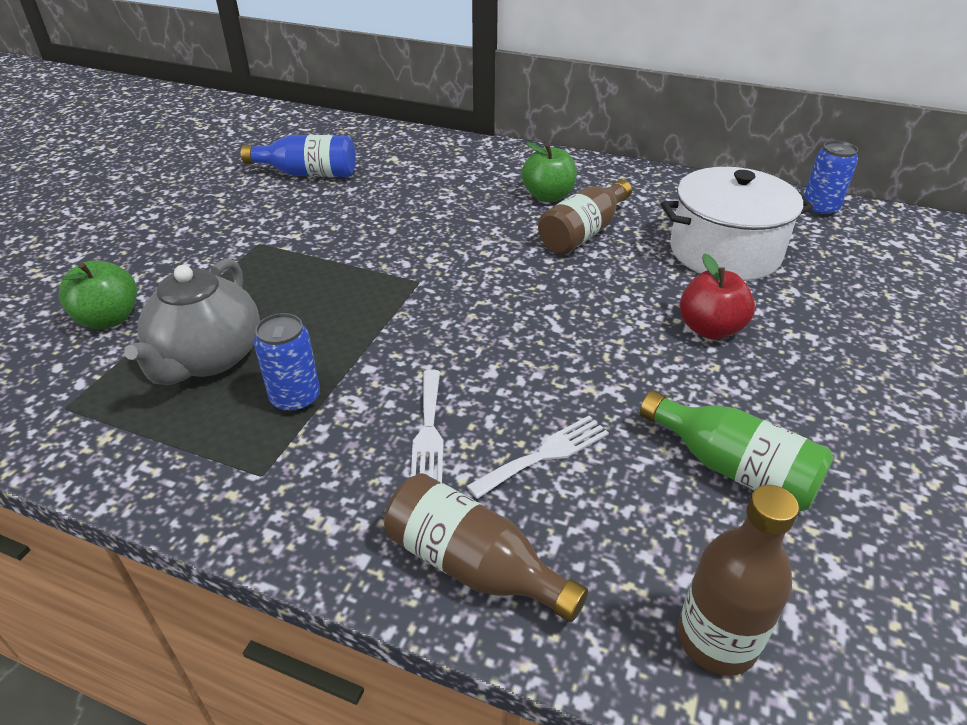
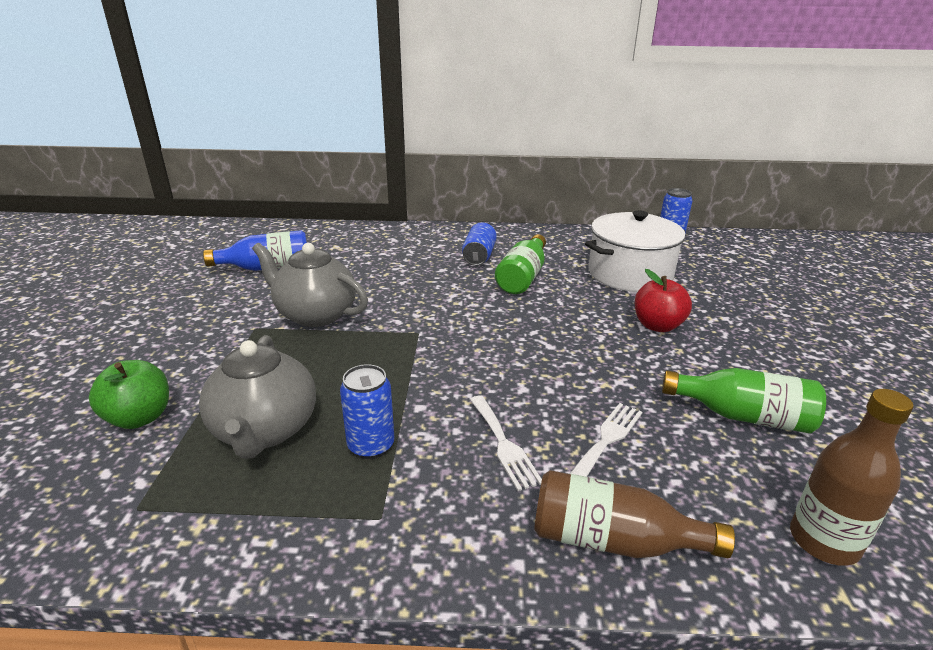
camera: 20 degrees left, 10 degrees down
(325, 239) = (315, 314): none -> grey teapot
(548, 196) = (479, 256): green apple -> blue can
(583, 233) = (523, 277): brown bottle -> green bottle

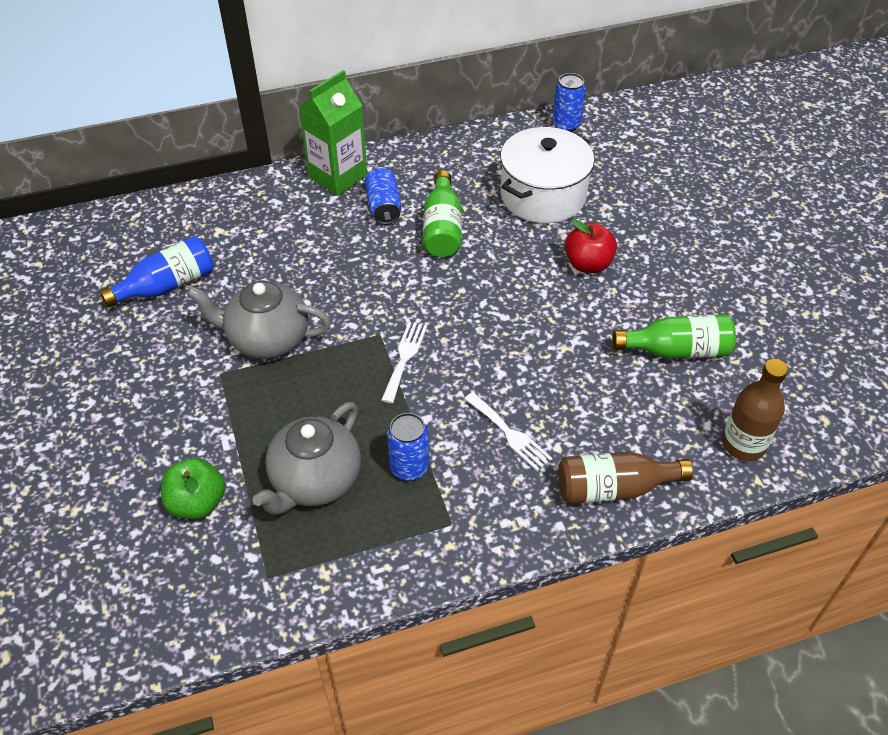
camera: 20 degrees left, 20 degrees up
(265, 430) = (315, 481): grey teapot -> grey teapot turned 60 degrees clockwise
(453, 235) = (338, 176): none -> green carton
(607, 440) = (584, 405): white fork -> white fork (404, 358)

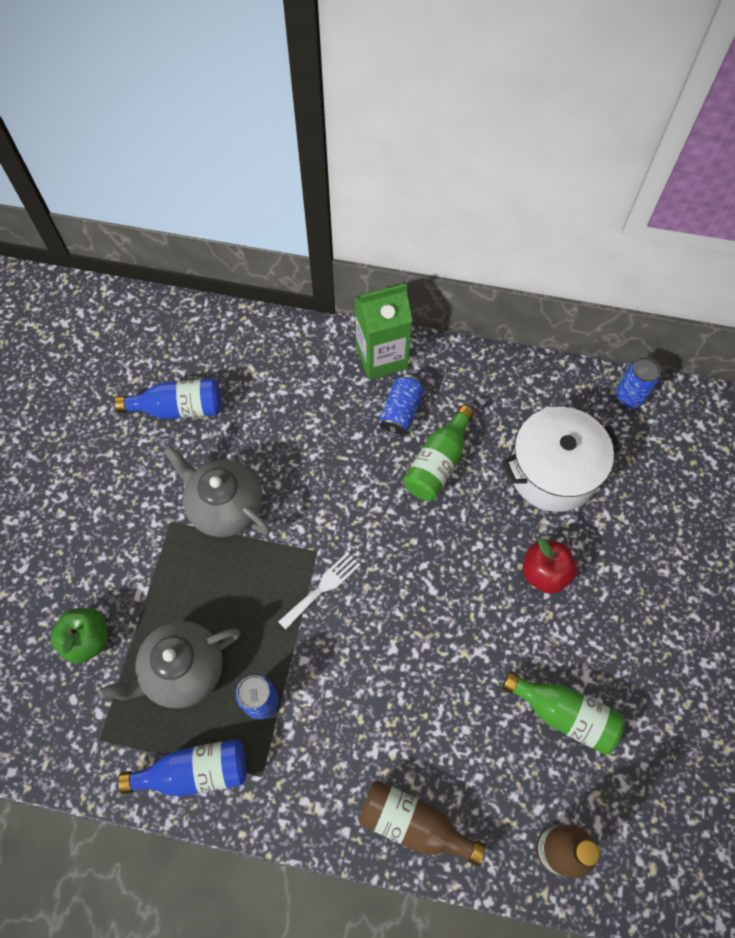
camera: 30 degrees right, 15 degrees up
(384, 553) = (195, 771): none -> blue bottle
(509, 434) = (361, 716): white fork -> none

